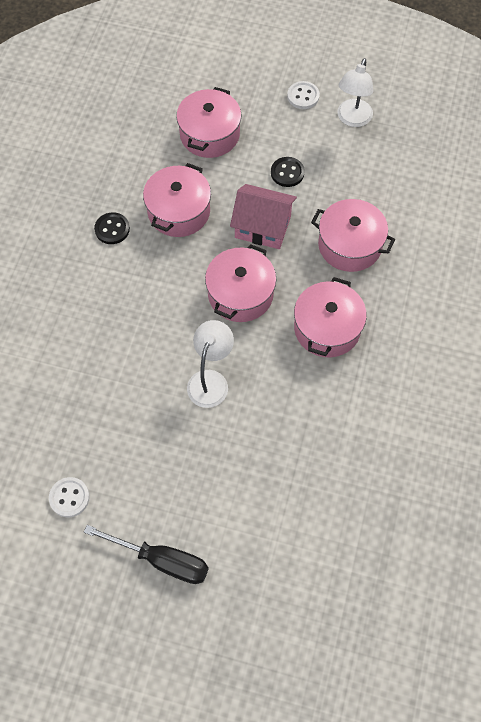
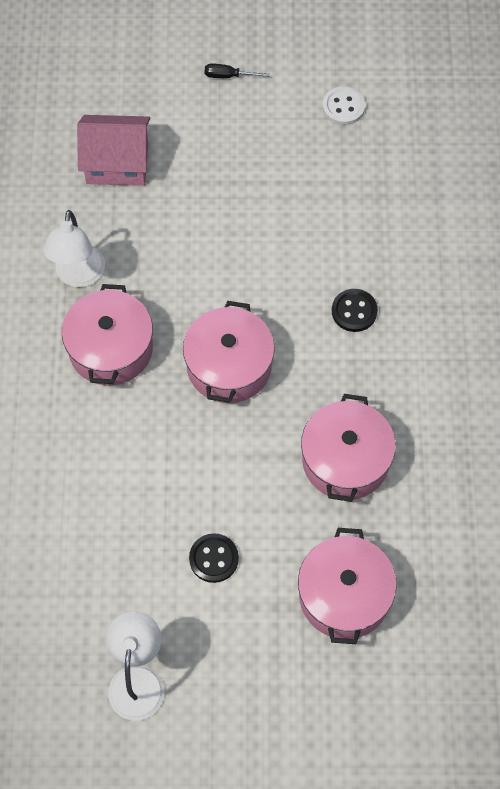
camera: 165 degrees right, 0 degrees up
(112, 229) = (423, 412): black button -> black button (354, 311)
(162, 560) = (228, 76): black screwdriver -> black screwdriver, size x0.48
(210, 380) = (234, 255): white lamp -> white lamp (79, 276)
(262, 227) = (226, 465): pink house -> pink house (117, 163)
(303, 96) = (223, 704): white button -> none
(349, 245) = (103, 467): pink pot -> none

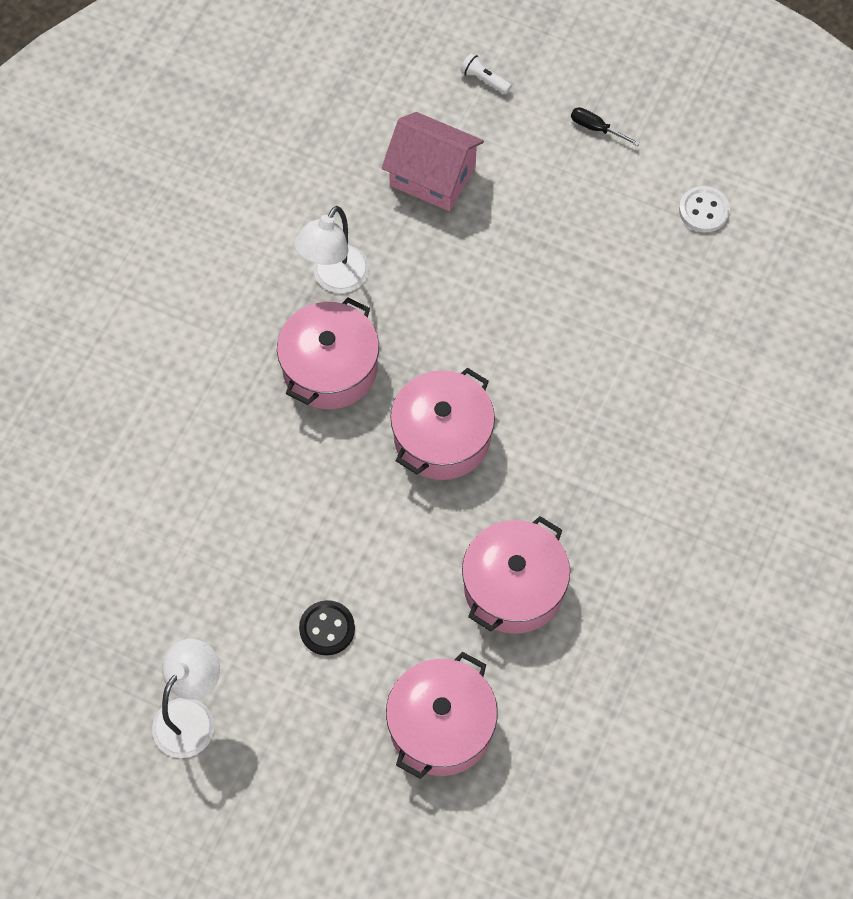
camera: 25 degrees right, 0 degrees up
(120, 71) = (484, 79): none -> white flashlight
(354, 311) = (603, 435): black button -> none

